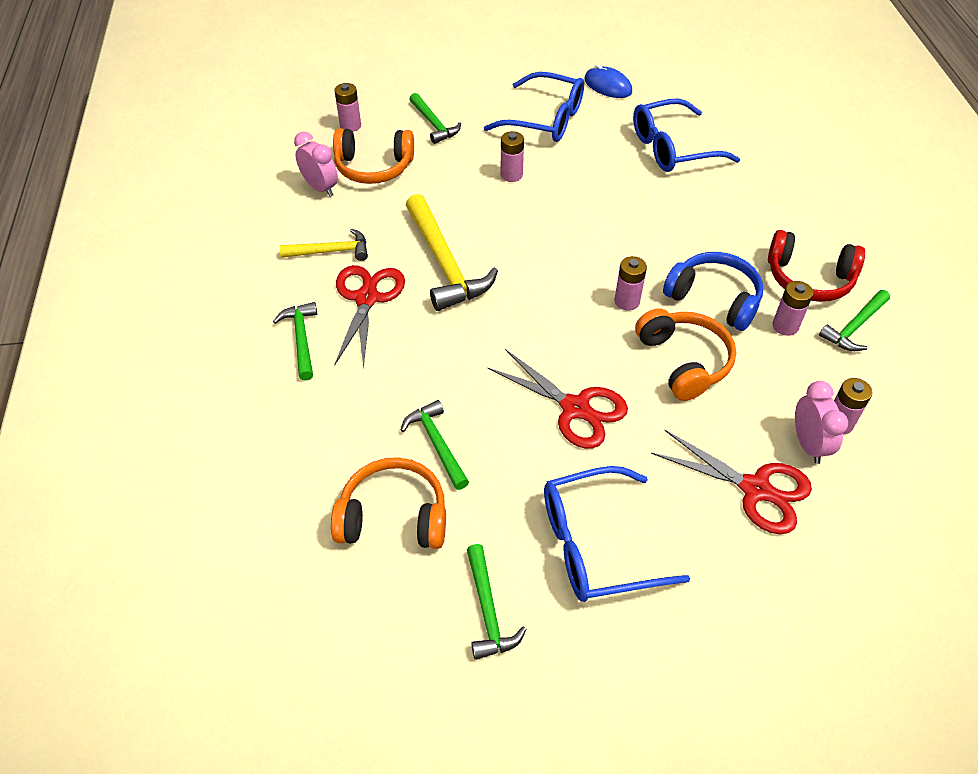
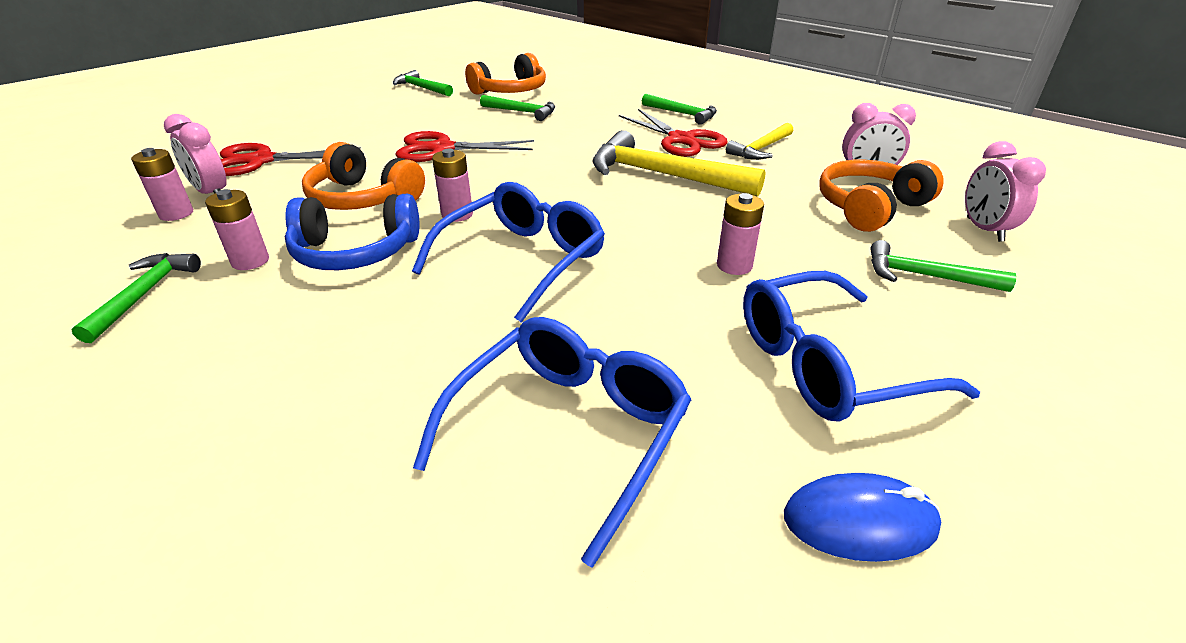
camera: 140 degrees right, 15 degrees down
(350, 126) = (984, 230): pink battery -> pink clock
(596, 545) = (374, 115): blue glasses -> blue glasses (523, 260)
(809, 279) = (219, 323): red headphones -> none

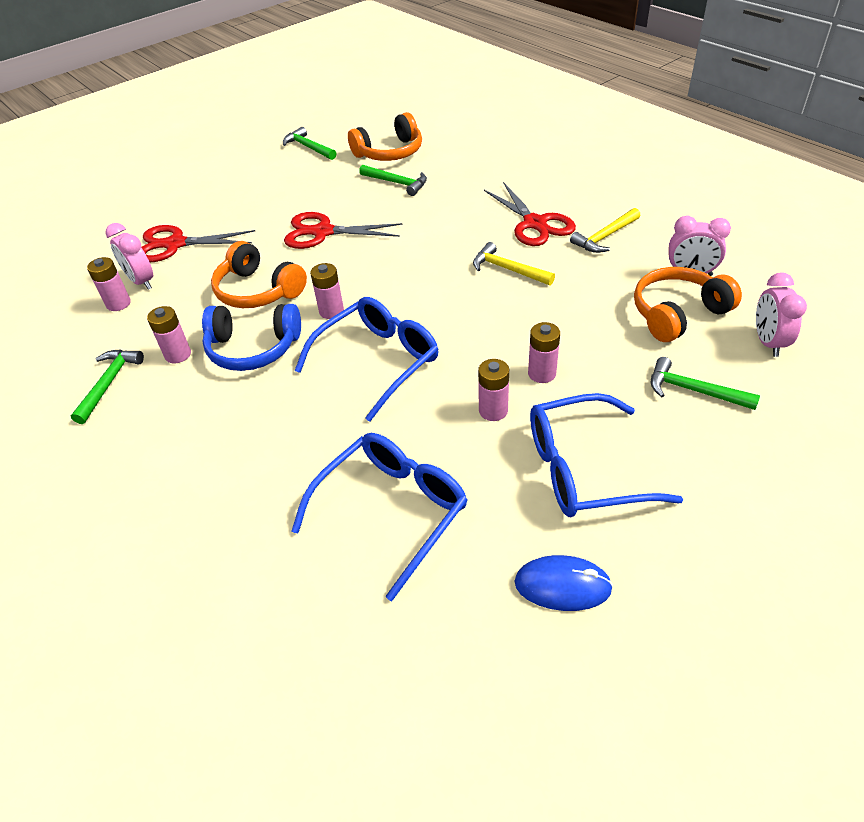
camera: 10 degrees right, 10 degrees up
(663, 175) = (508, 269): yellow hammer -> yellow hammer, size x0.58
(682, 114) = (544, 187): green hammer -> none
(684, 305) = (493, 410): none -> pink battery

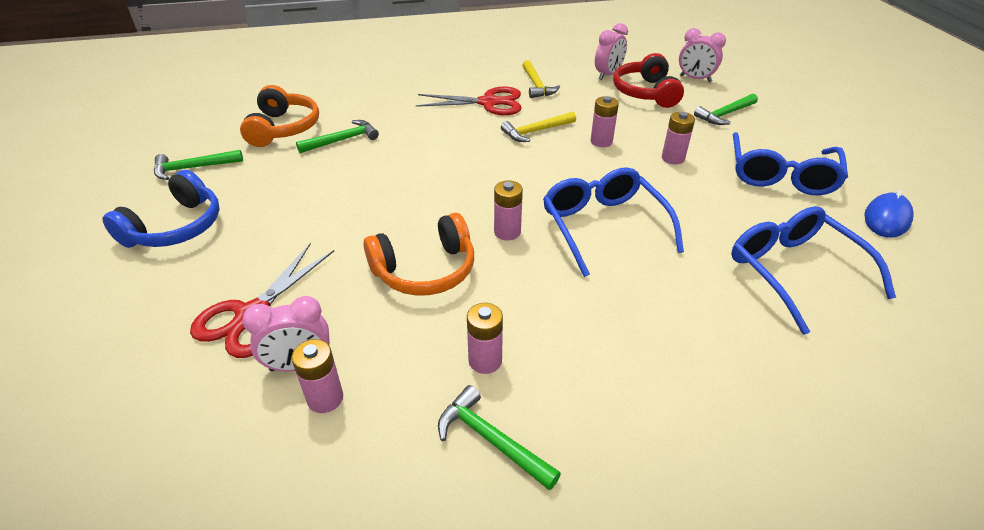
camera: 65 degrees left, 5 degrees down
(253, 348) = (522, 298): blue headphones -> blue headphones (176, 227)
(323, 232) = (370, 202): red scissors -> none
(493, 410) = (702, 191): pink battery -> pink battery (601, 142)
(677, 313) = (645, 93): orange headphones -> red headphones

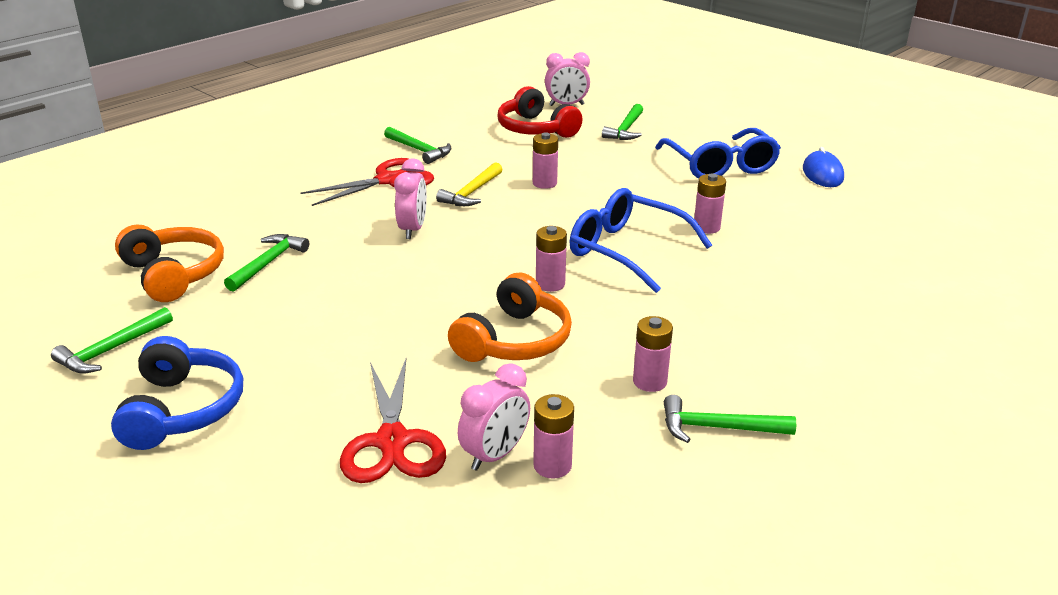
camera: 35 degrees left, 10 degrees down
(537, 85) = (419, 150): yellow hammer -> green hammer
(608, 75) = (480, 122): pink clock -> pink clock (412, 229)
(673, 158) = (622, 178): pink battery -> pink battery (706, 227)
(794, 272) = (800, 232): blue glasses -> none

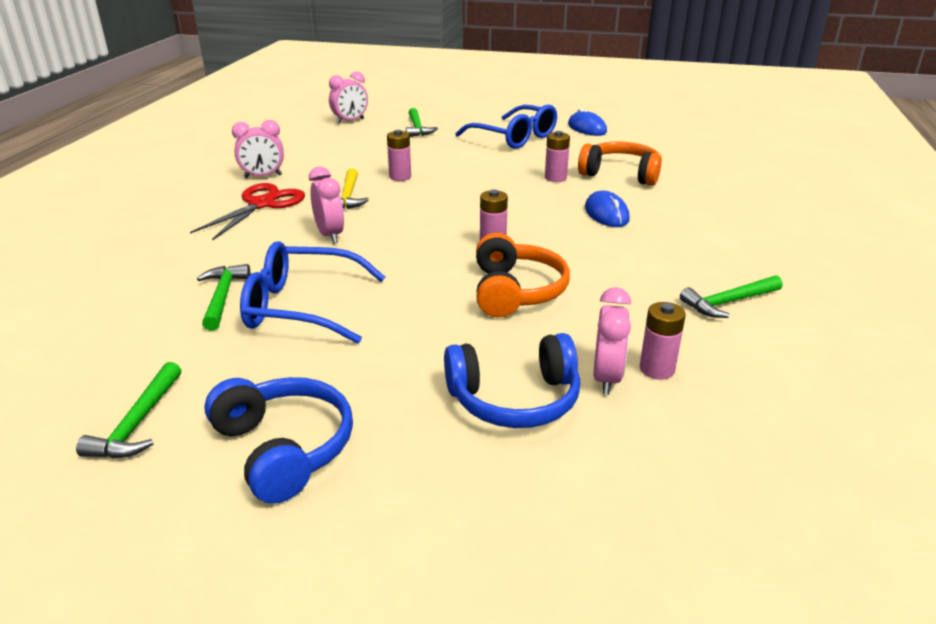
camera: 30 degrees left, 0 degrees up
(174, 274) = (130, 334): orange headphones -> orange headphones (621, 174)
(392, 441) = (514, 399): red scissors -> blue headphones
(419, 150) = (263, 176): green hammer -> pink clock
(535, 129) = (345, 142): red headphones -> none
(627, 250) = (520, 206): blue glasses -> blue glasses (302, 307)
(649, 382) = (647, 288): pink battery -> none
(711, 286) = (606, 214): none -> blue mouse

